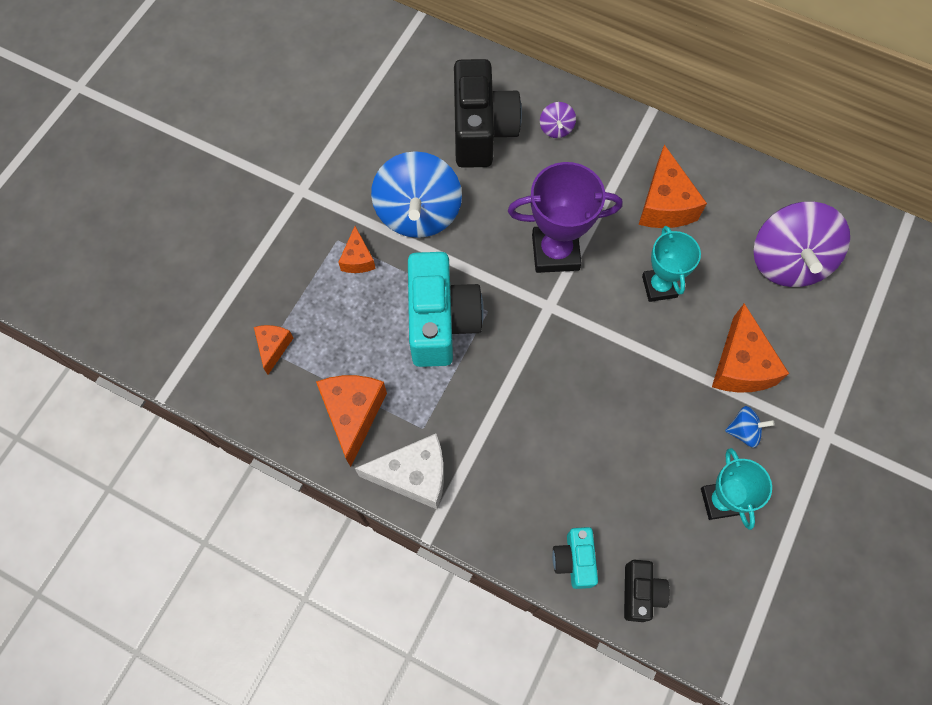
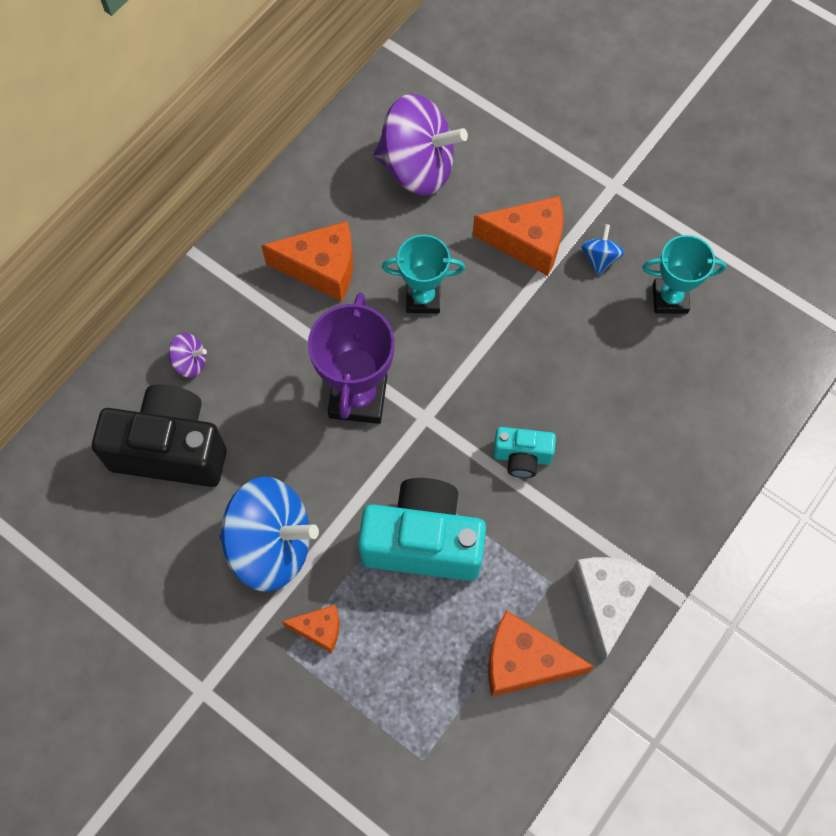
camera: 80 degrees left, 0 degrees up
(273, 347) = (421, 751): orange cheese -> none
(574, 560) = (716, 450): turquoise camera -> turquoise camera (522, 457)
(640, 593) = (754, 394): black camera -> none

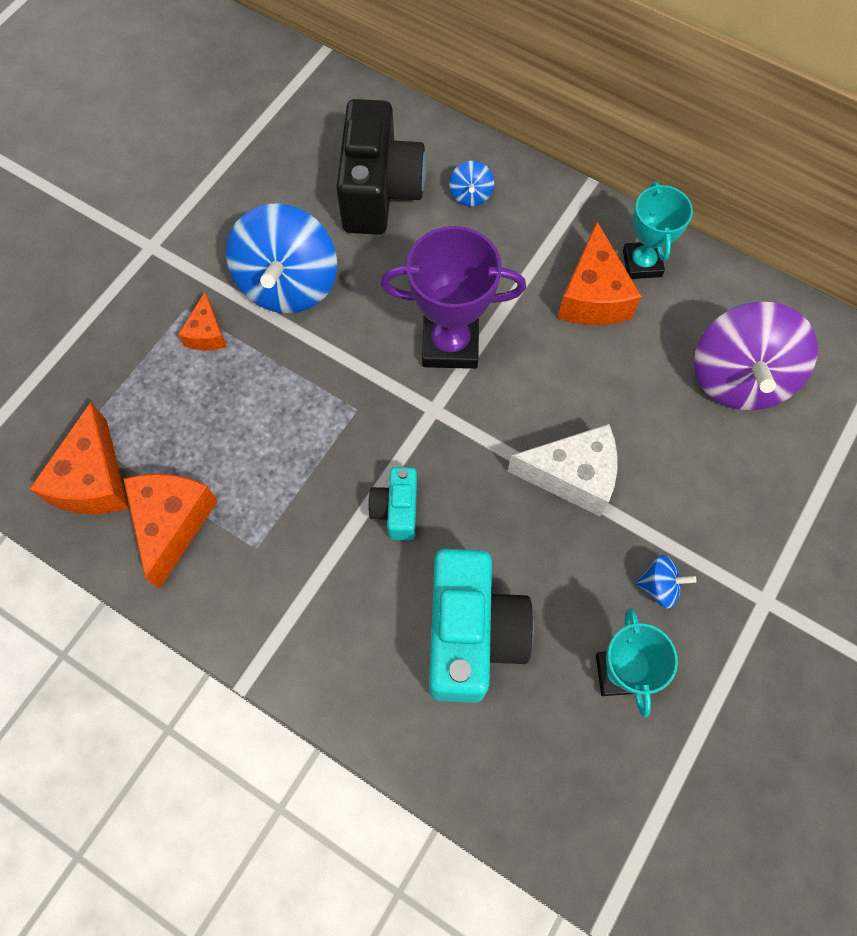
camera: 85 degrees right, 0 degrees up
(190, 362) = (470, 195): purple spinning top -> blue spinning top
(423, 298) = (574, 396): turquoise trophy -> turquoise trophy (642, 263)
(423, 541) = (297, 418): turquoise camera -> turquoise camera (471, 634)
(527, 242) = (665, 502): orange cheese -> orange cheese (94, 479)
(606, 602) = (236, 606): white cheese -> white cheese (572, 476)

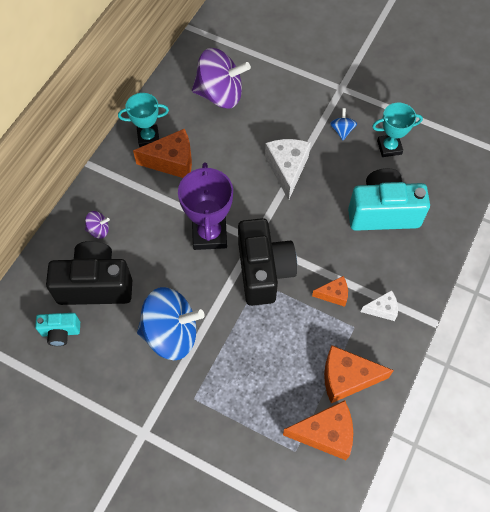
camera: 95 degrees left, 5 degrees down
(207, 333) = (212, 380): orange cheese -> orange cheese (333, 294)
(280, 600) = (382, 309): none -> white cheese
(374, 419) = (264, 271): none -> black camera
(396, 510) = (319, 254): turquoise camera -> turquoise camera (61, 332)
(470, 195) = (98, 230): blue spinning top -> purple spinning top

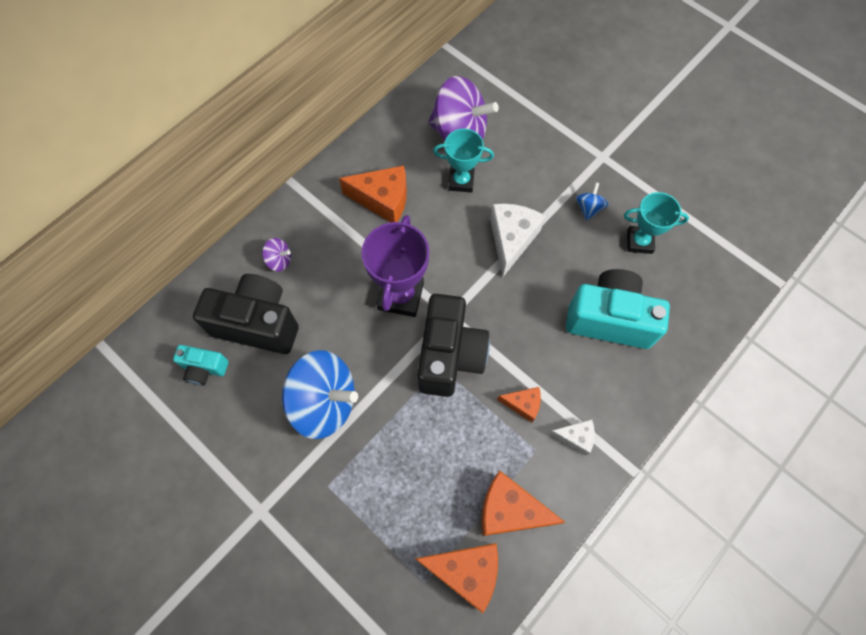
camera: 15 degrees right, 5 degrees up
(148, 138) = (365, 166): turquoise trophy -> turquoise trophy (461, 181)

